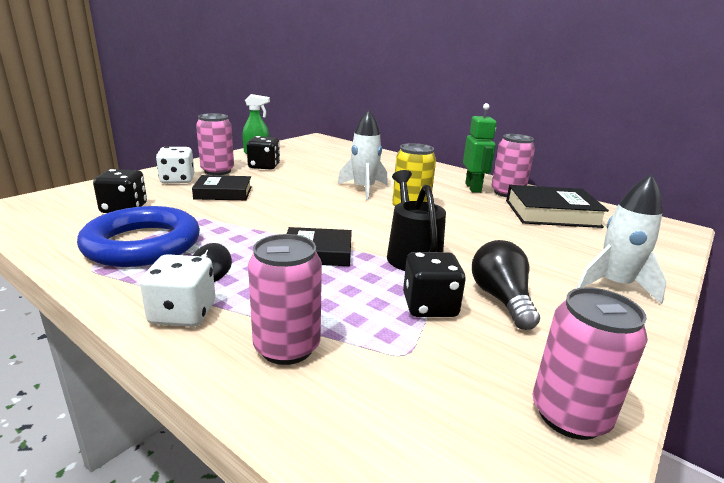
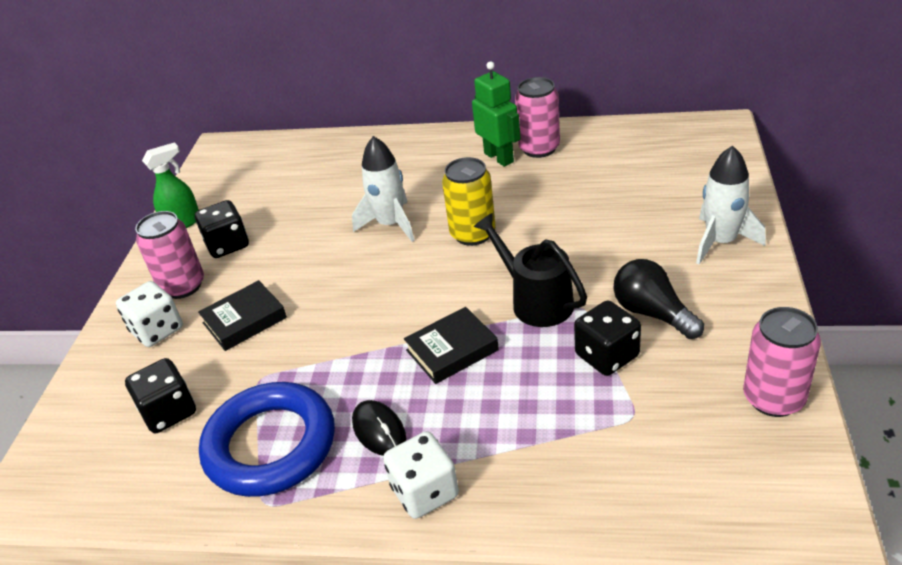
camera: 25 degrees left, 15 degrees up
(287, 347) = (545, 467): pink can -> none
(551, 213) = (605, 162): black book -> none

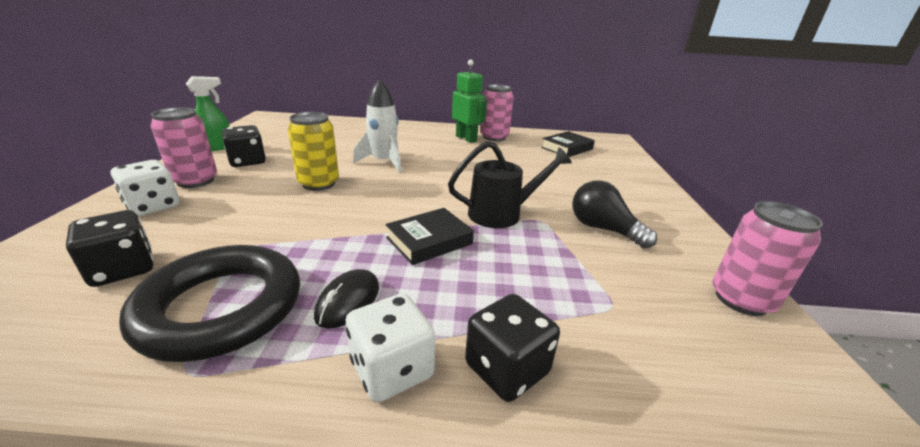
camera: 10 degrees left, 10 degrees down
(244, 320) = (240, 206): black book -> black book (567, 148)
(270, 445) = (221, 307): blue ring -> black ring
(379, 430) = (348, 301): black mouse -> black mouse turned 60 degrees clockwise
(473, 234) = (448, 172): yellow can -> yellow can (319, 183)
(535, 301) = (502, 214): black watering can -> black watering can turned 120 degrees clockwise
(607, 355) = (572, 255): black dice -> black dice (506, 369)
(721, 242) = (640, 192): white rocket -> none

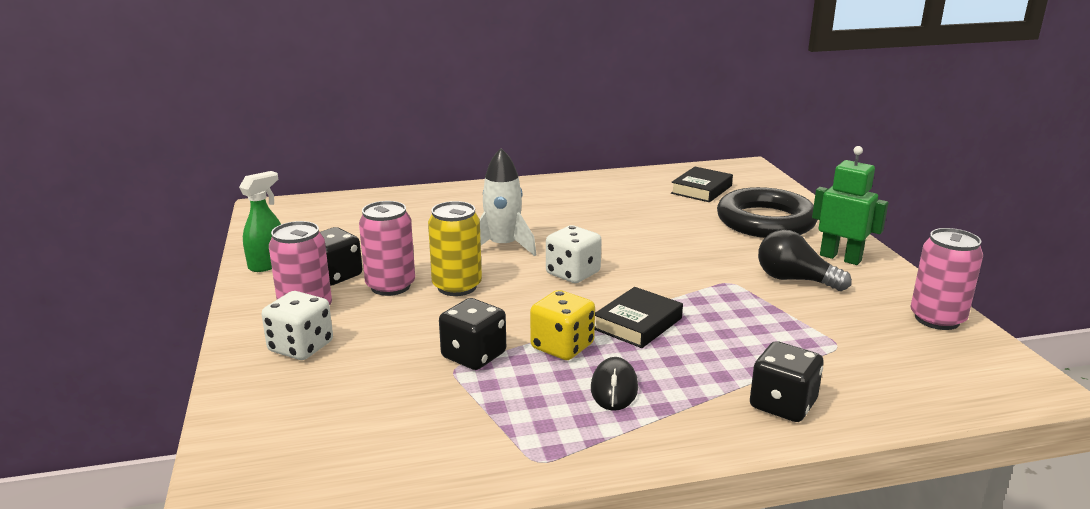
camera: 15 degrees left, 5 degrees down
(123, 269) = (367, 408): black dice -> black dice (474, 356)
(221, 307) = (507, 416): black ring -> black ring (765, 221)
(344, 248) = (562, 346): none -> yellow dice
(392, 369) = (697, 424): white dice -> white dice (573, 273)
(466, 138) = (572, 196): green robot -> green robot (840, 258)
(494, 137) = (604, 188): pink can -> pink can (390, 286)
(502, 214) = (687, 283): black watering can -> none

